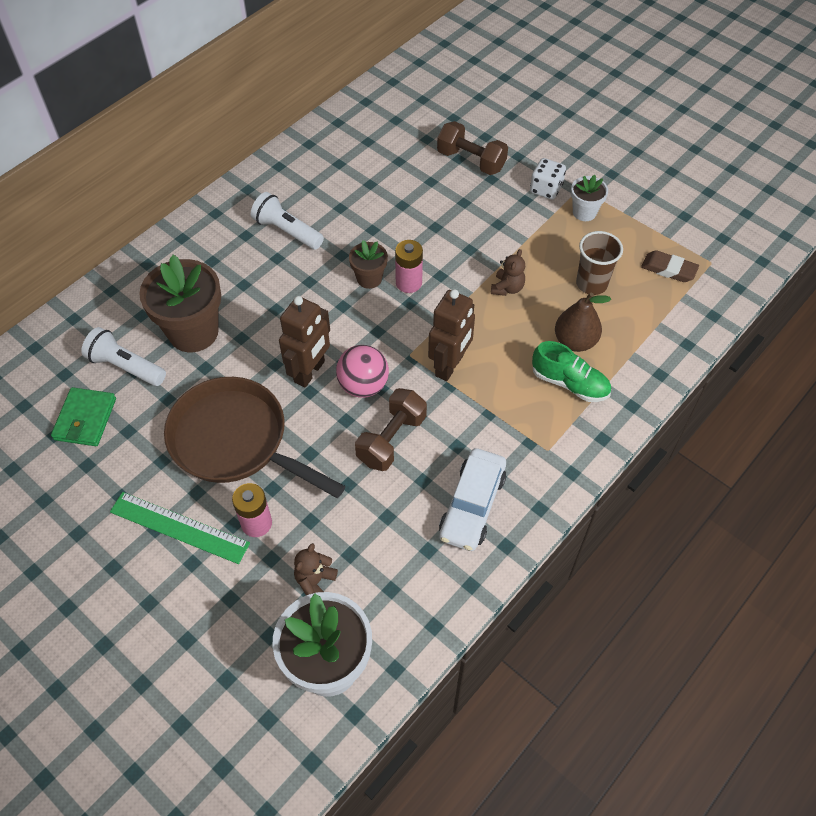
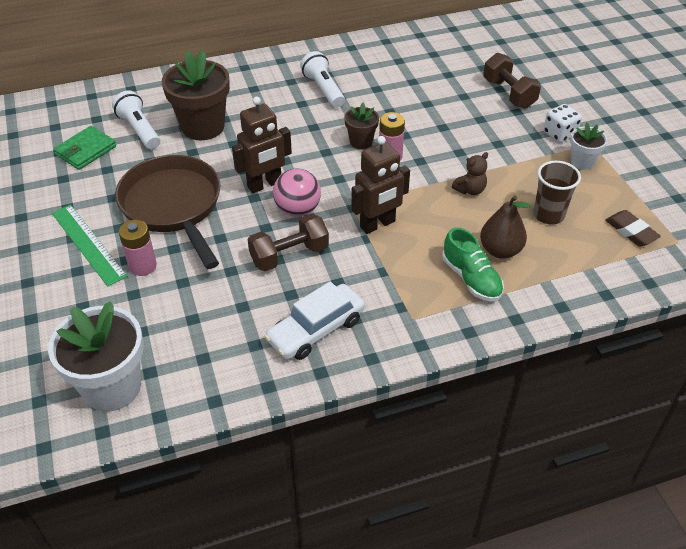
camera: 30 degrees right, 10 degrees down
(315, 581) = (151, 324): brown teddy bear -> none

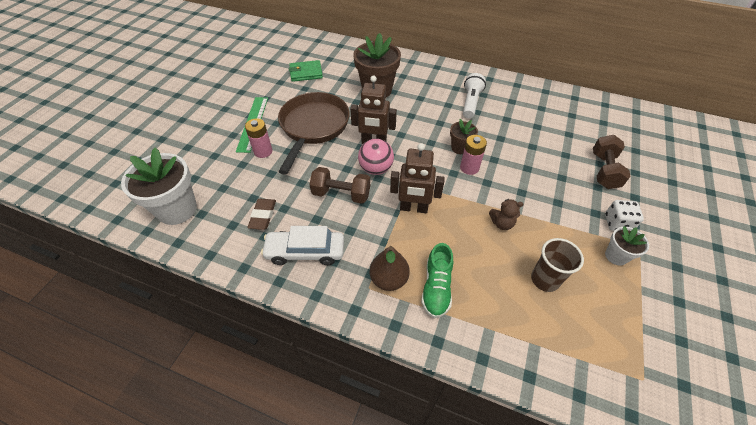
camera: 40 degrees right, 5 degrees up
(139, 130) = (343, 75): white flashlight -> none
(500, 250) = (479, 281): brown pear -> brown pear (389, 279)
(631, 231) = (605, 340): brown eraser -> brown eraser (263, 216)

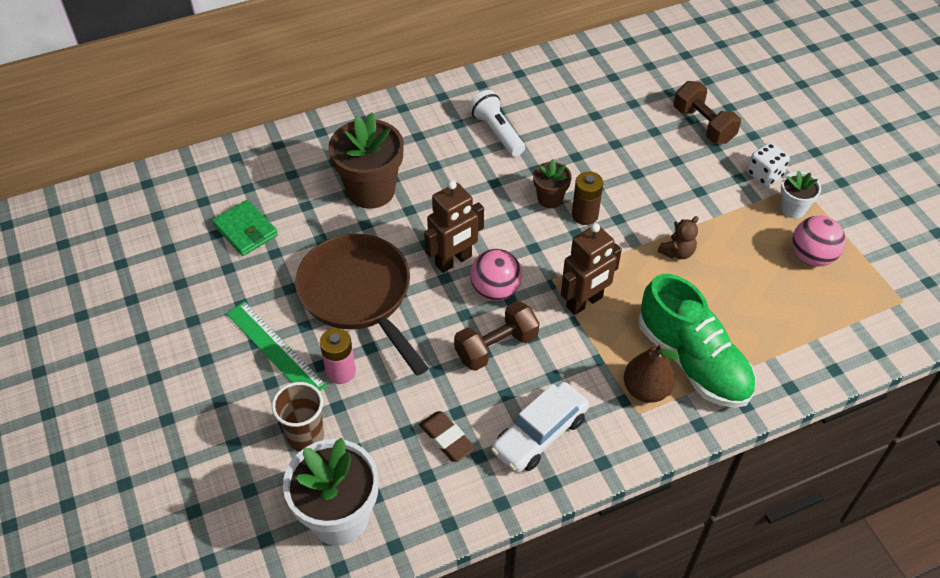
camera: 45 degrees left, 0 degrees up
(306, 73) = (245, 230): green wallet -> green wallet turned 75 degrees counterclockwise
(436, 288) = (693, 361): green shoe -> green shoe, size x1.67
(469, 168) = (585, 215): pink battery -> brown battery
(545, 279) = (764, 277): brown cup -> brown cup (305, 436)
(597, 294) = (812, 257): none -> pink ball

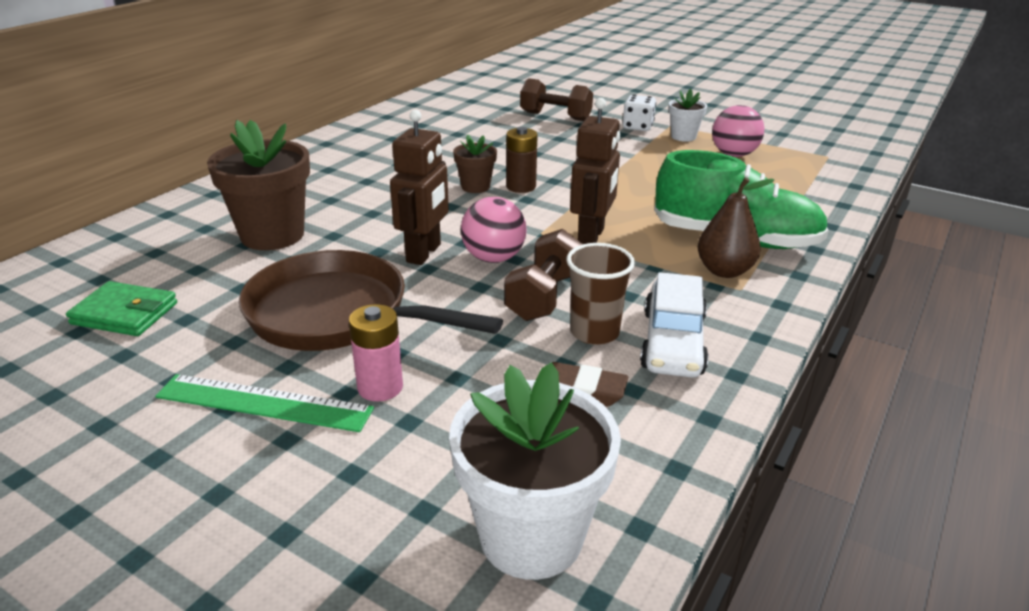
camera: 35 degrees left, 20 degrees down
(305, 436) = (393, 471): brown cup -> brown cup (594, 332)
(497, 132) = (374, 164): white flashlight -> none
(677, 252) = (630, 183): brown teddy bear -> none

